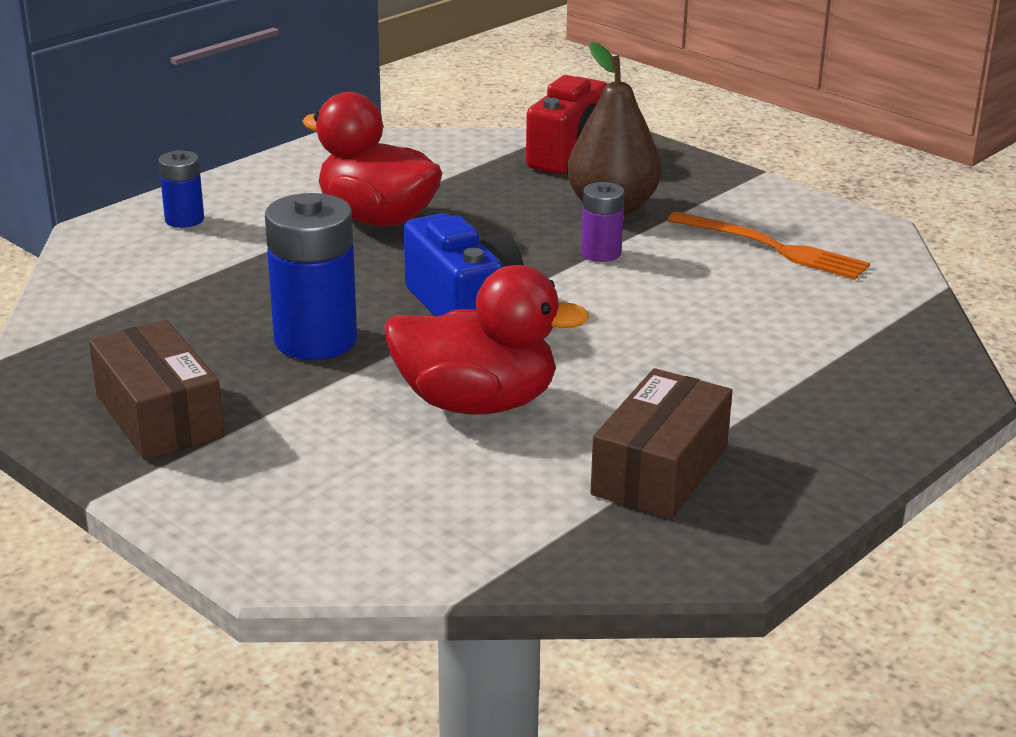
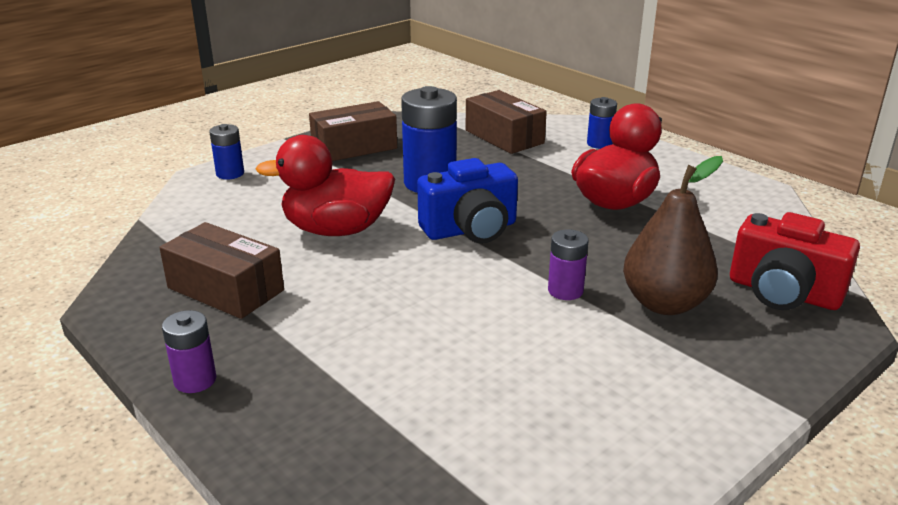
camera: 95 degrees right, 0 degrees up
(141, 286) = (504, 137): none -> brown box
(265, 533) = (230, 173): none -> blue battery
(476, 403) = (336, 230): red duck -> red duck turned 75 degrees clockwise
(772, 247) = (589, 391): orange fork -> none
(858, 457) = (195, 380): none -> purple battery

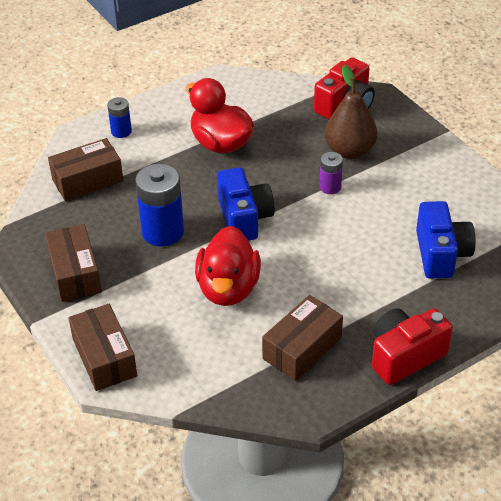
camera: 80 degrees left, 15 degrees up
(195, 380) = (405, 356): purple battery -> red camera
(230, 173) = (104, 357): blue battery -> brown box
(435, 414) = (441, 254): none -> blue camera

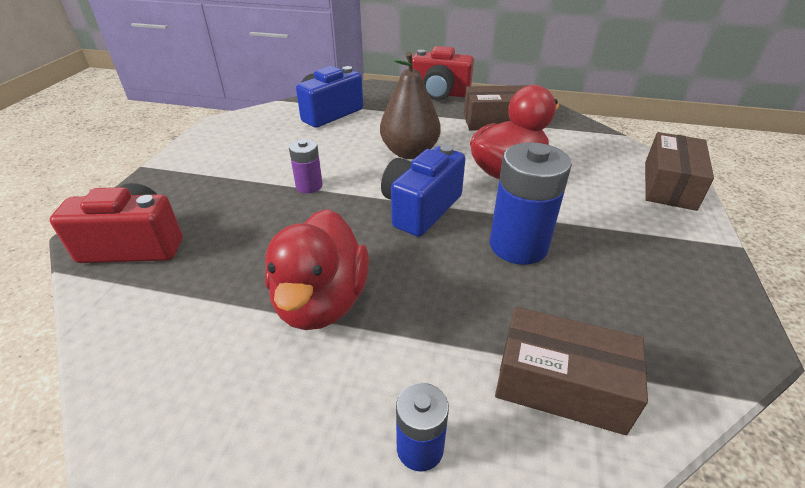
camera: 135 degrees left, 5 degrees down
(75, 273) = (662, 264): brown box -> none
(349, 151) = (234, 201): brown pear -> brown pear (409, 152)

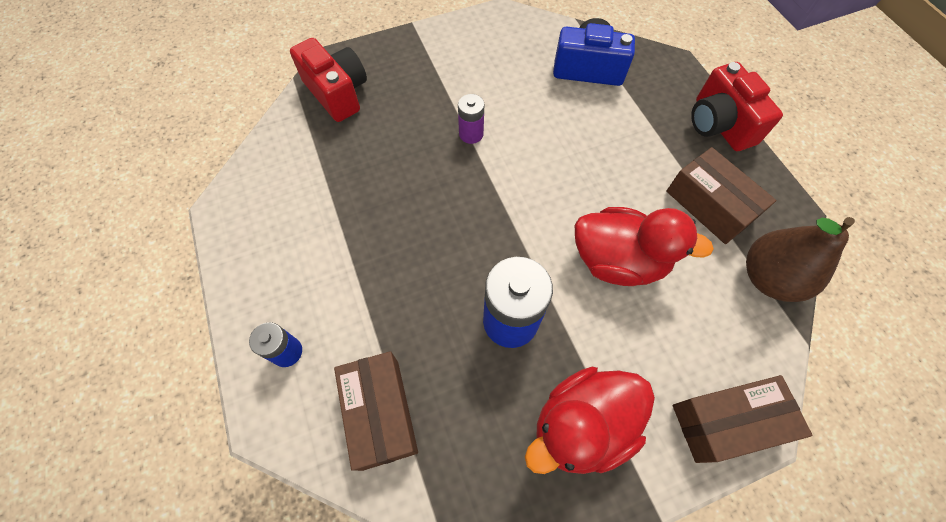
camera: 55 degrees right, 25 degrees up
(321, 302) = (360, 229): red duck -> red duck (581, 425)
(409, 152) = (580, 168): brown pear -> brown pear (768, 277)
(420, 208) = (504, 225): blue camera -> none

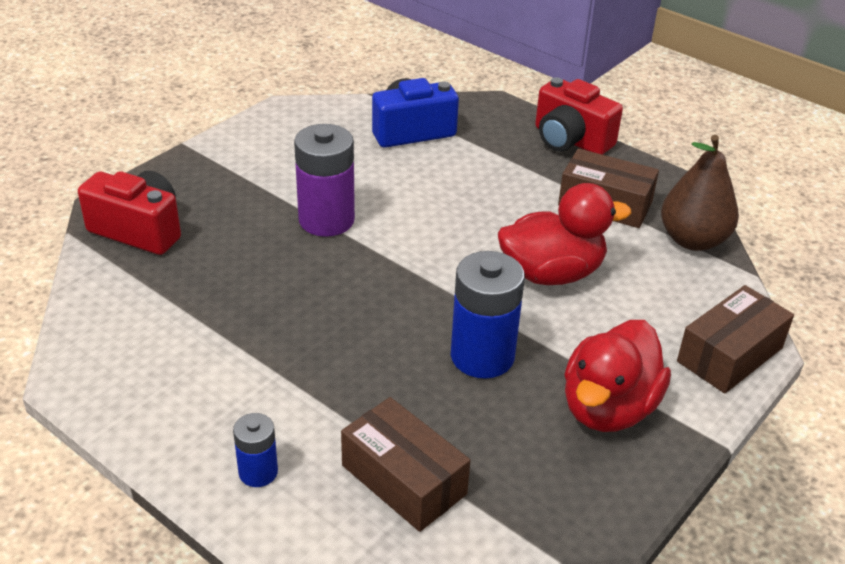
camera: 30 degrees left, 25 degrees down
(471, 134) = (326, 220): purple battery -> purple battery, size x1.86

